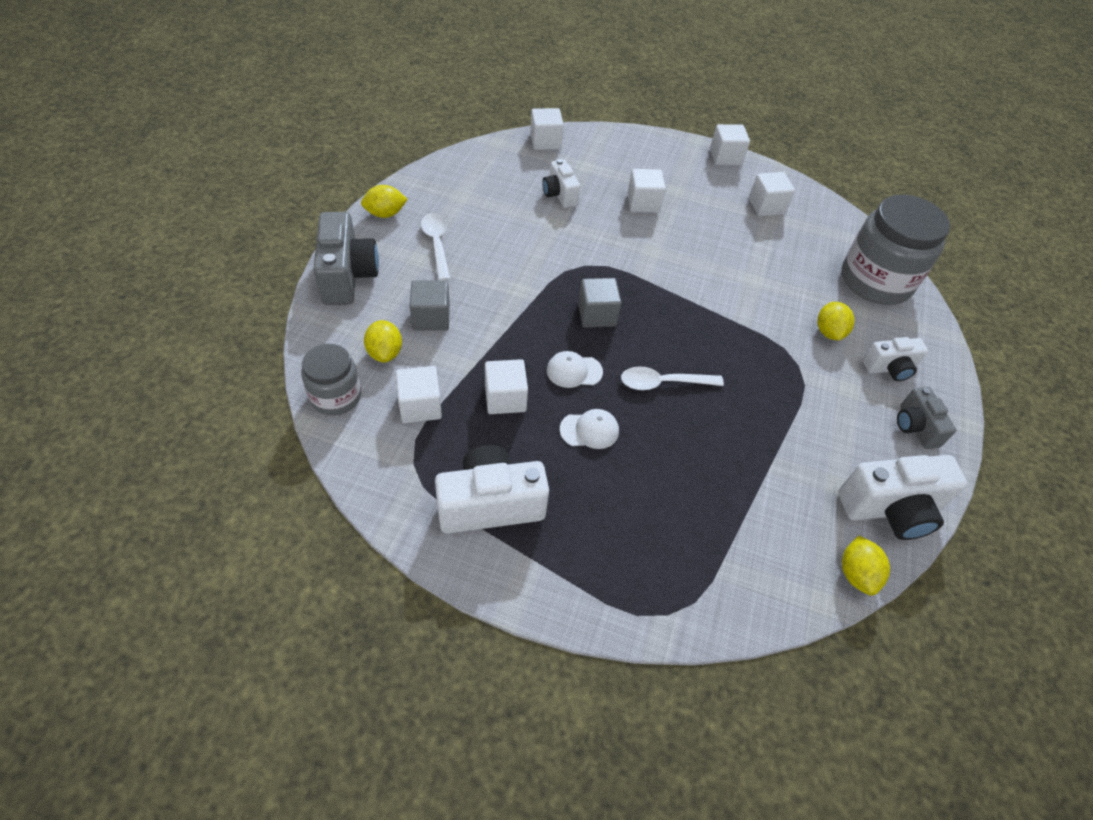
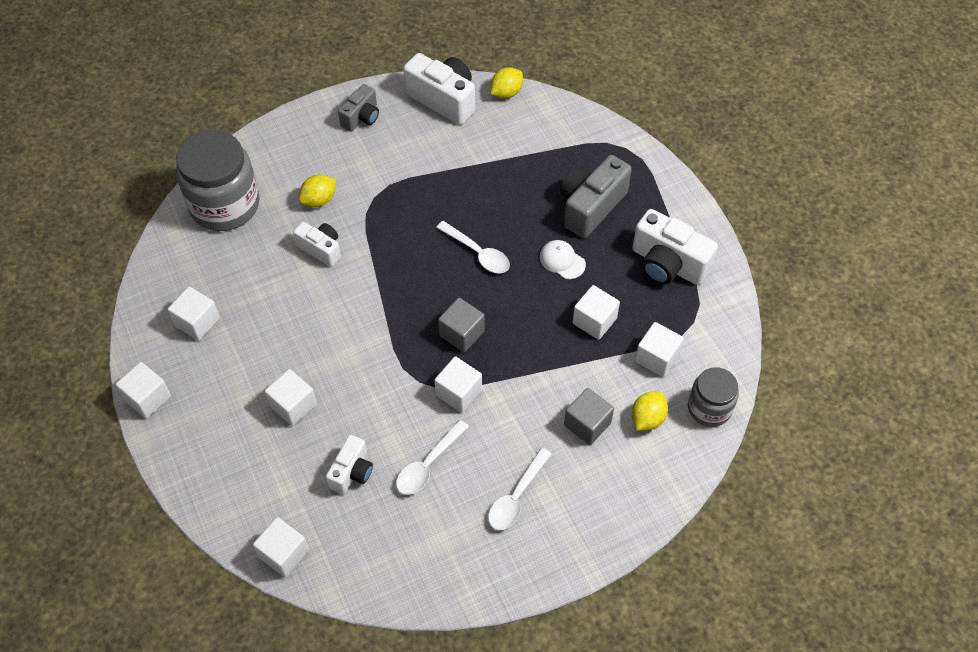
camera: 130 degrees left, 5 degrees up
(347, 276) = (620, 518): grey camera -> grey camera (590, 206)
(385, 214) = (529, 570): yellow lemon -> none
(517, 226) = (428, 464): none -> white spoon
(550, 276) = (458, 392): none -> white cube
(574, 371) = (528, 305): white cap -> none
(889, 368) = (319, 153): white camera -> white camera (321, 249)

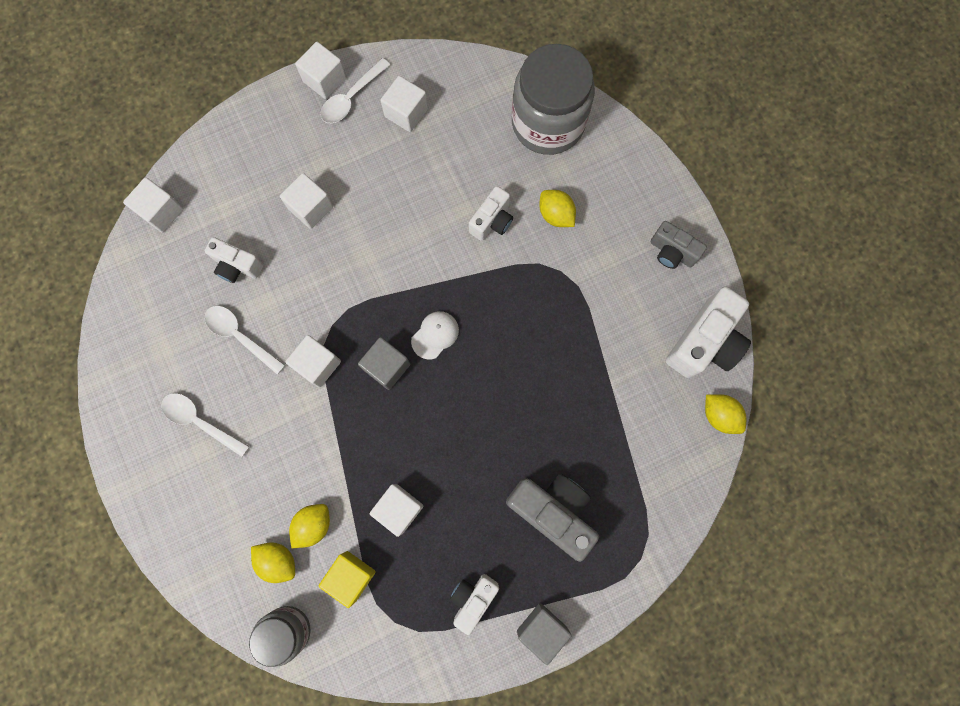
camera: 90 degrees right, 20 degrees up
(477, 253) = (488, 382): white spoon -> white spoon (351, 98)
(562, 260) = (477, 475): white cap -> white cap (435, 335)
(587, 424) = (275, 495): grey cube -> grey cube (541, 629)
(613, 390) = (313, 524): none -> yellow lemon
(657, 357) = (351, 576): white cube -> yellow cube
(668, 264) = (472, 598): white camera -> white camera, size x0.60

